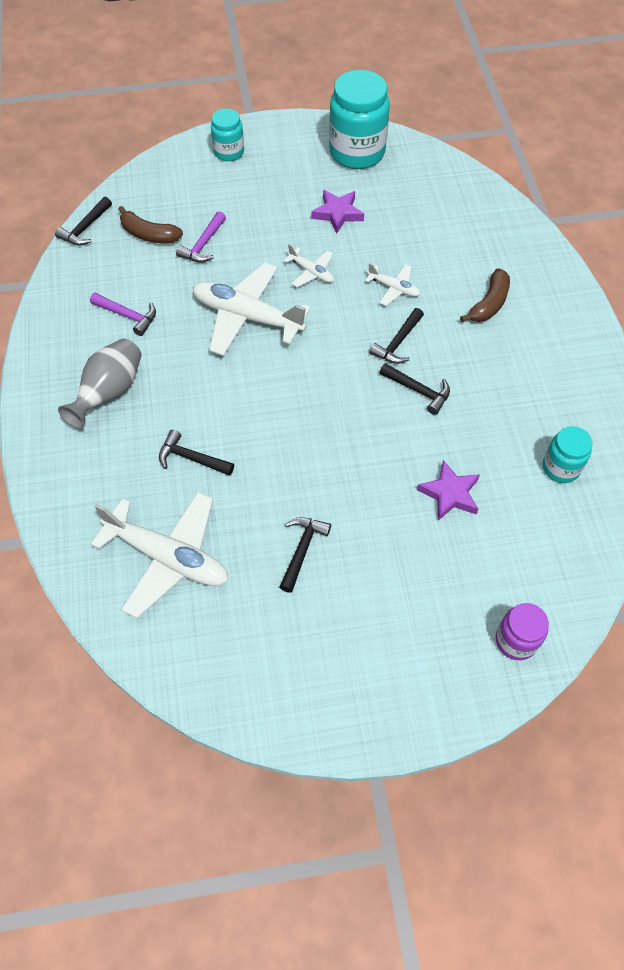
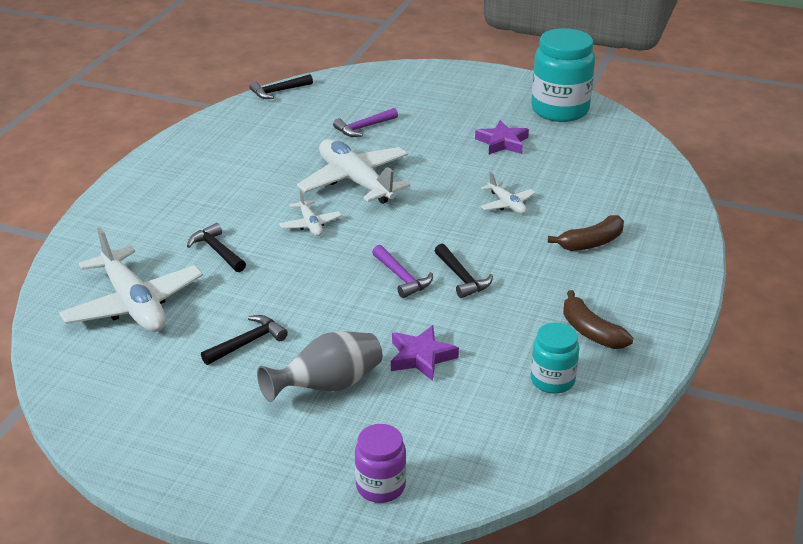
camera: 30 degrees right, 25 degrees down
(109, 392) = (195, 190): grey vase -> grey vase (328, 386)
(128, 316) = (257, 150): purple hammer -> purple hammer (402, 277)
(149, 234) = (325, 109): brown banana -> brown banana (591, 331)
(229, 152) = (443, 80): turquoise jar -> none
(311, 272) = (440, 171): white plane -> white plane (310, 224)
(398, 343) = (474, 240): black hammer -> none

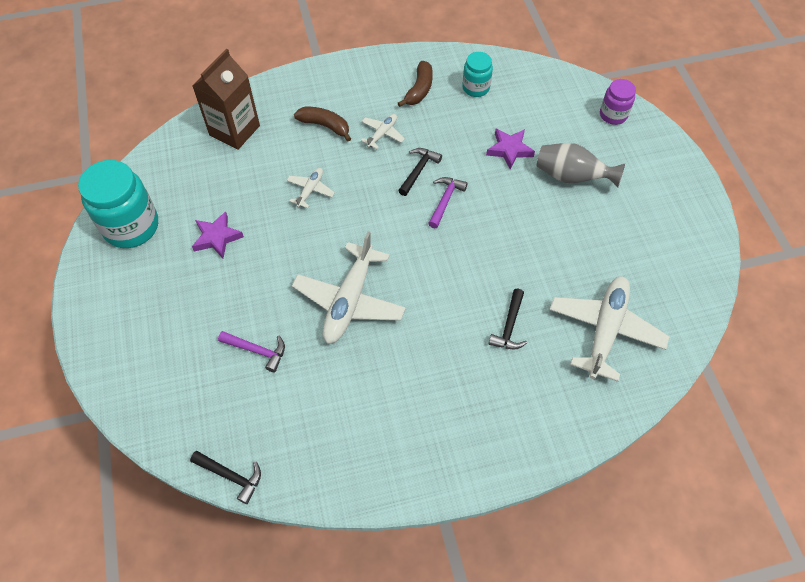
camera: 125 degrees left, 25 degrees up
(247, 343) = (576, 238): black hammer -> none
(310, 224) = (430, 291): white plane -> white plane (382, 134)
(636, 188) = (234, 130): none -> brown carton

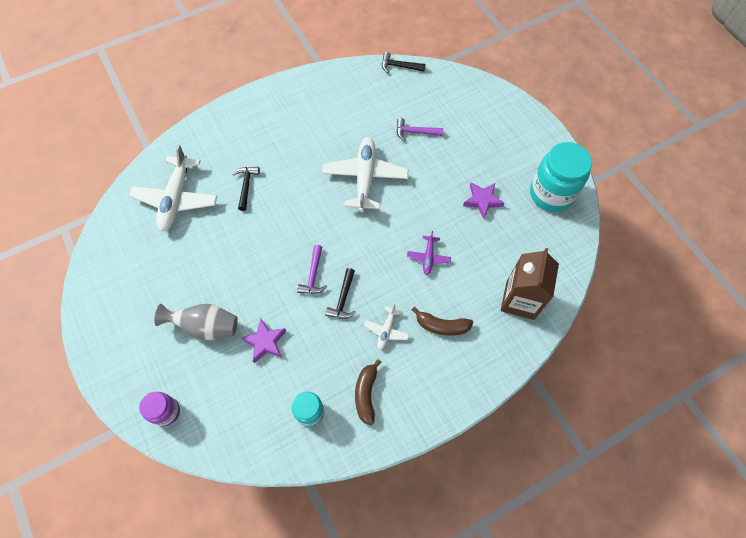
camera: 165 degrees right, 5 degrees up
(310, 190) = (428, 257): white plane -> purple plane

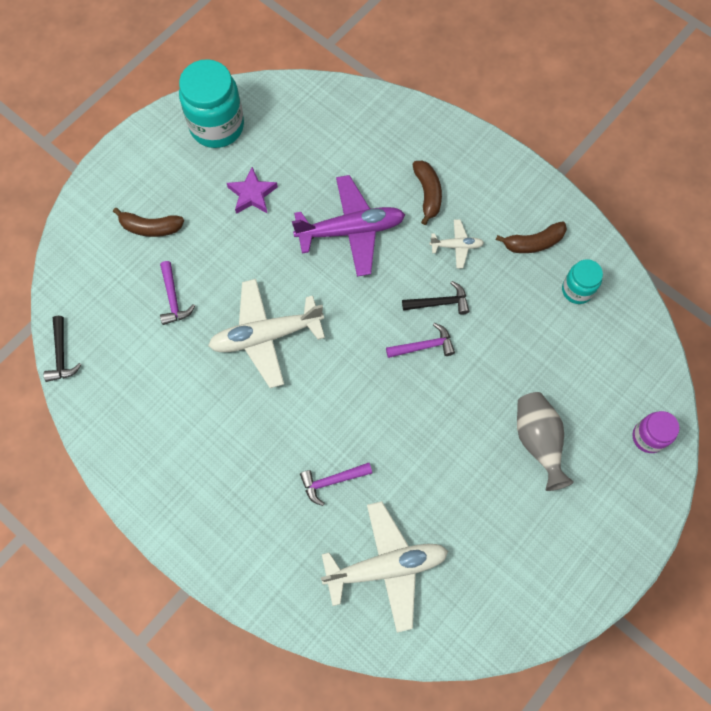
camera: 110 degrees left, 5 degrees up
(246, 186) = (332, 481): black hammer -> purple hammer
(265, 342) = (525, 366): purple star -> none
(428, 257) = (351, 230): purple plane -> purple plane, size x2.08
(475, 132) = (150, 227): none -> brown banana
(520, 300) = (366, 128): brown carton -> none

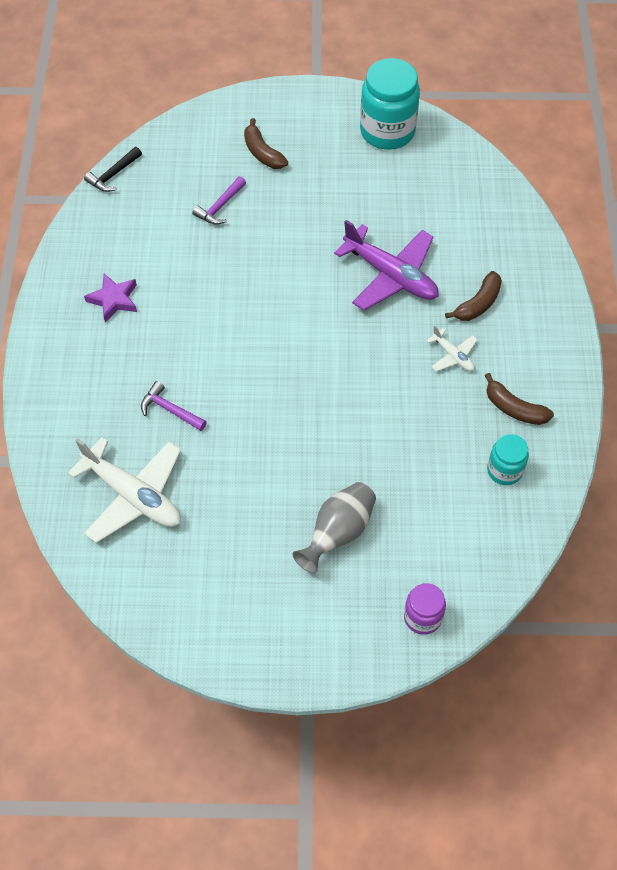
camera: 50 degrees right, 10 degrees down
(252, 194) = (354, 192): purple star -> purple star (114, 299)
(266, 336) = (247, 284): white plane -> none
(424, 346) = (341, 393): purple hammer -> none
(439, 303) = (390, 378): black hammer -> none

